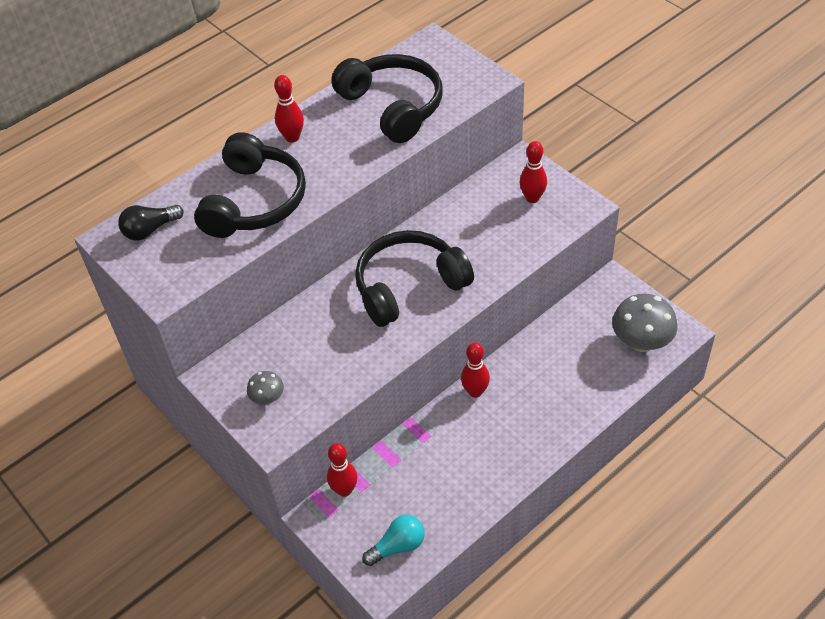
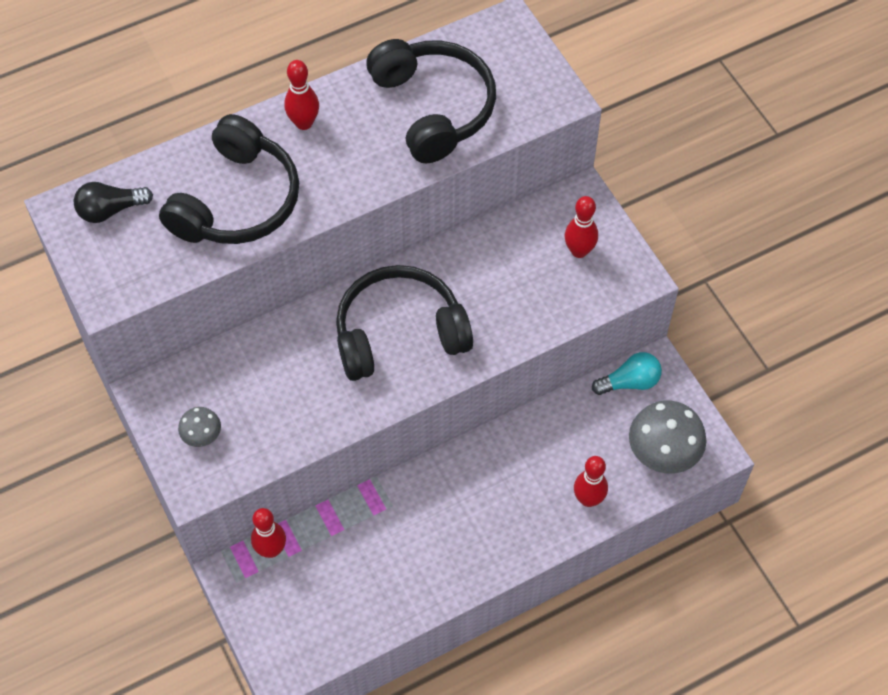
camera: 10 degrees right, 10 degrees up
(397, 546) = (310, 631): turquoise light bulb -> turquoise light bulb (629, 382)
(475, 391) = (451, 467): red bowling pin -> red bowling pin (588, 499)

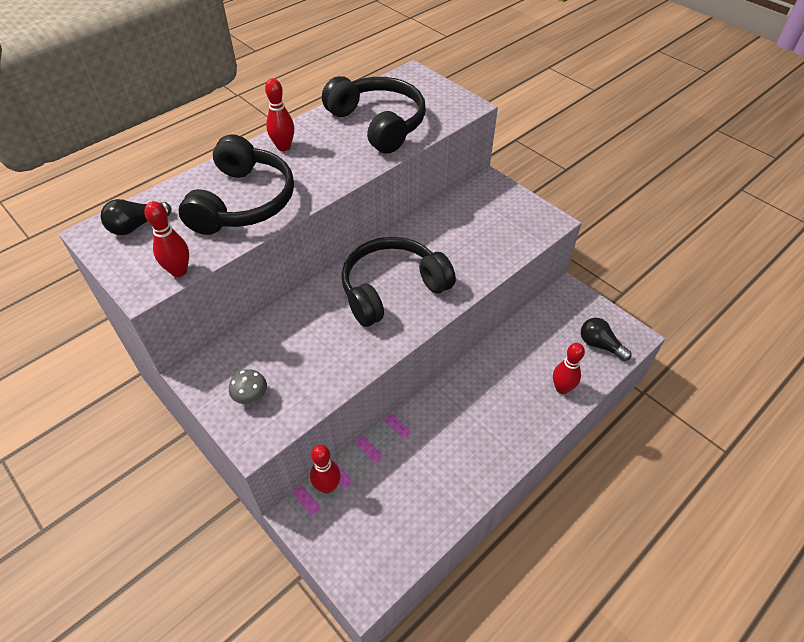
camera: 15 degrees left, 10 degrees down
(579, 251) = (502, 213): red bowling pin -> red bowling pin (179, 271)
(629, 382) = (555, 304): turquoise light bulb -> none
(663, 453) = (600, 345): grey mushroom -> black light bulb

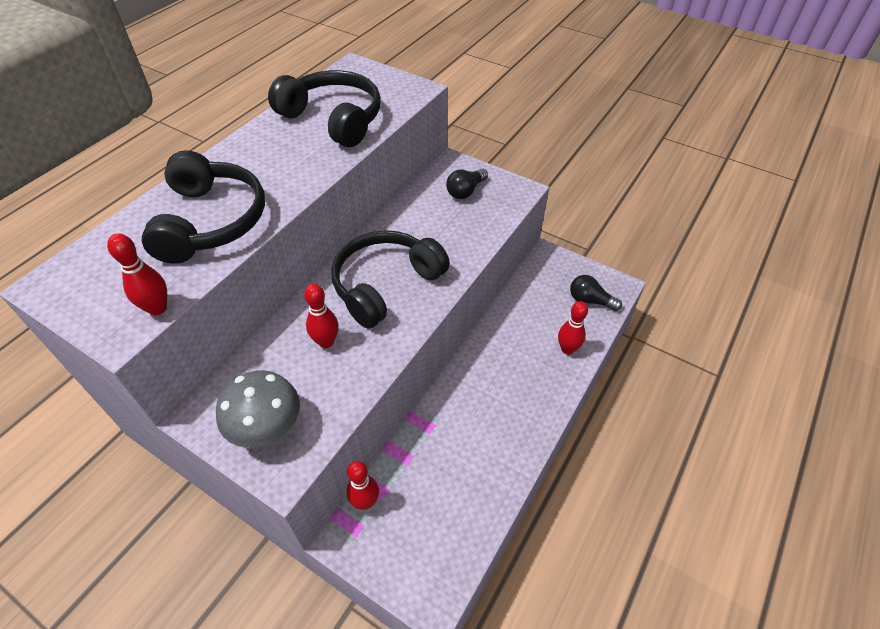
camera: 15 degrees left, 0 degrees up
(136, 226) = (93, 268): black light bulb -> black light bulb (465, 191)
(251, 397) = (267, 428): grey mushroom -> grey mushroom, size x1.91
(283, 147) = (239, 157): red bowling pin -> red bowling pin (326, 342)

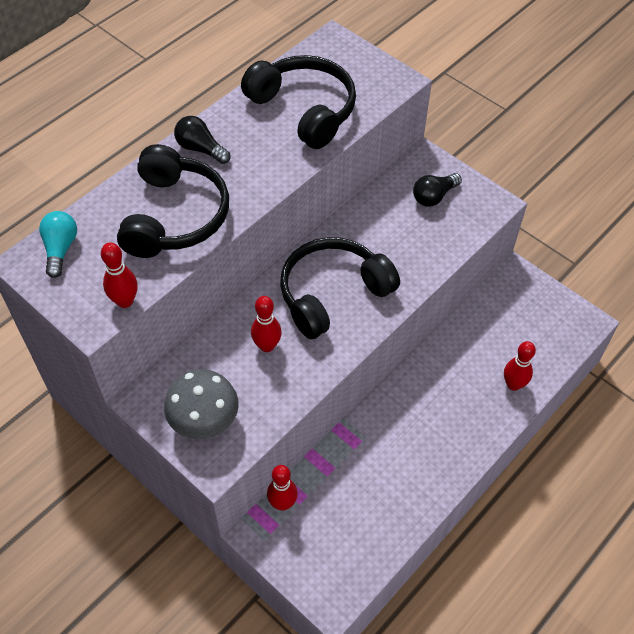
camera: 10 degrees right, 5 degrees up
(85, 267) = (60, 249): none -> turquoise light bulb
(590, 300) = (551, 334): black light bulb -> black light bulb (201, 149)

